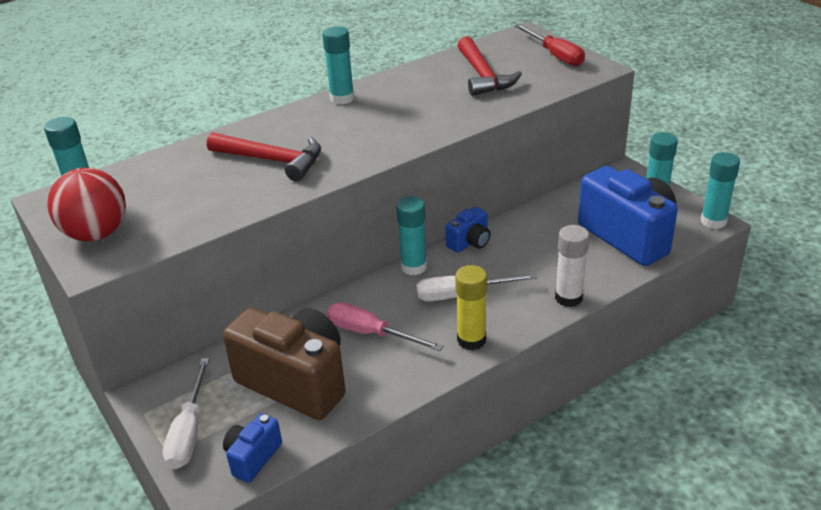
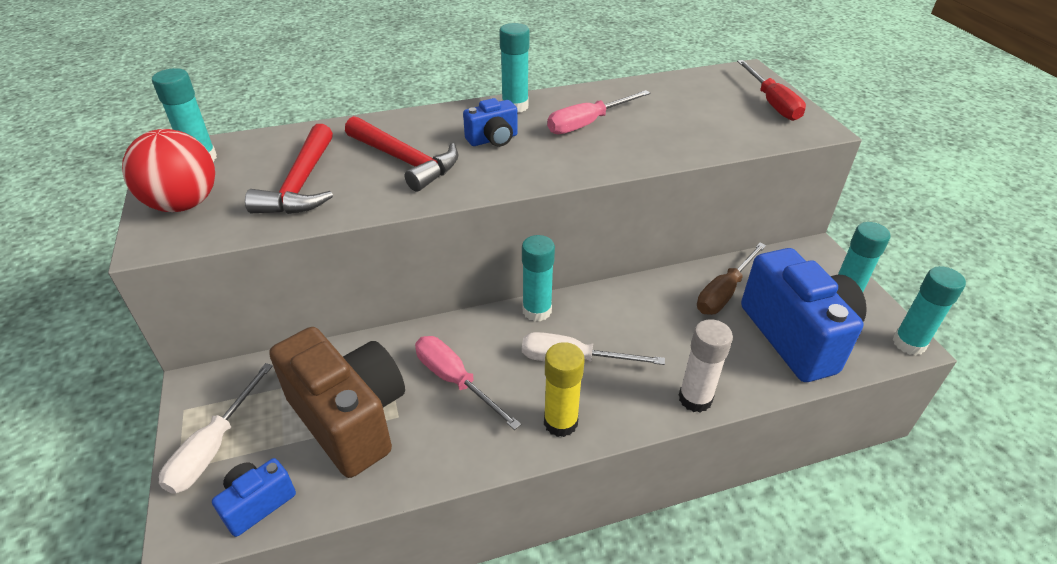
camera: 15 degrees right, 5 degrees up
(412, 100) = (587, 123): none -> pink screwdriver
(470, 242) = (610, 297): blue camera -> blue camera (493, 139)
(483, 76) = (679, 111): red hammer -> red hammer (301, 184)
(561, 218) = (724, 292): none -> brown screwdriver

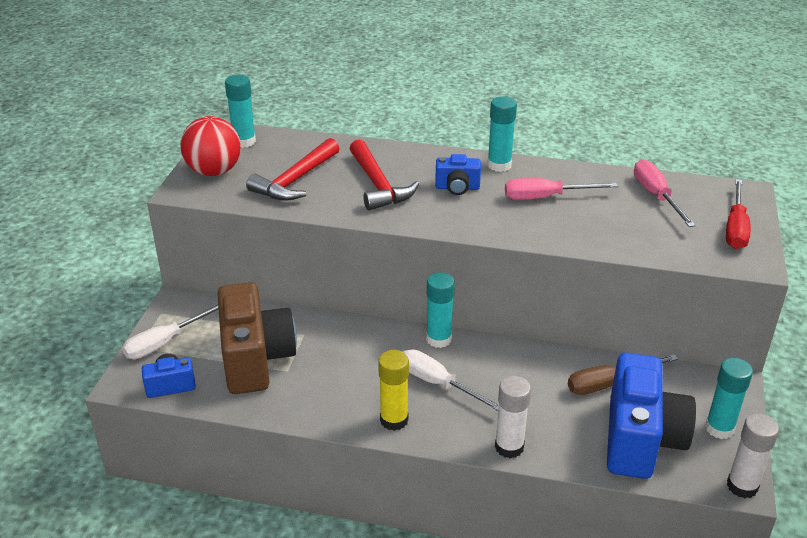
camera: 30 degrees right, 5 degrees down
(455, 380) = (341, 363): pink screwdriver -> pink screwdriver (656, 196)
(909, 343) = (742, 486): turquoise glue stick -> white glue stick

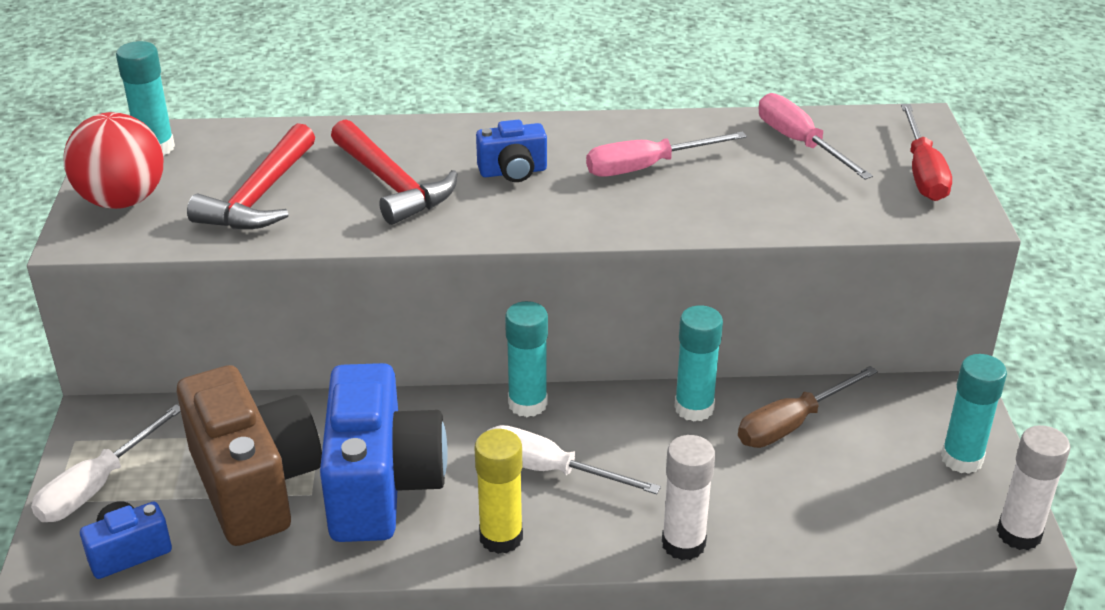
camera: 15 degrees left, 0 degrees up
(499, 165) = (562, 130): turquoise glue stick -> turquoise glue stick (694, 408)
(640, 440) = (862, 496): blue camera -> blue camera (382, 486)

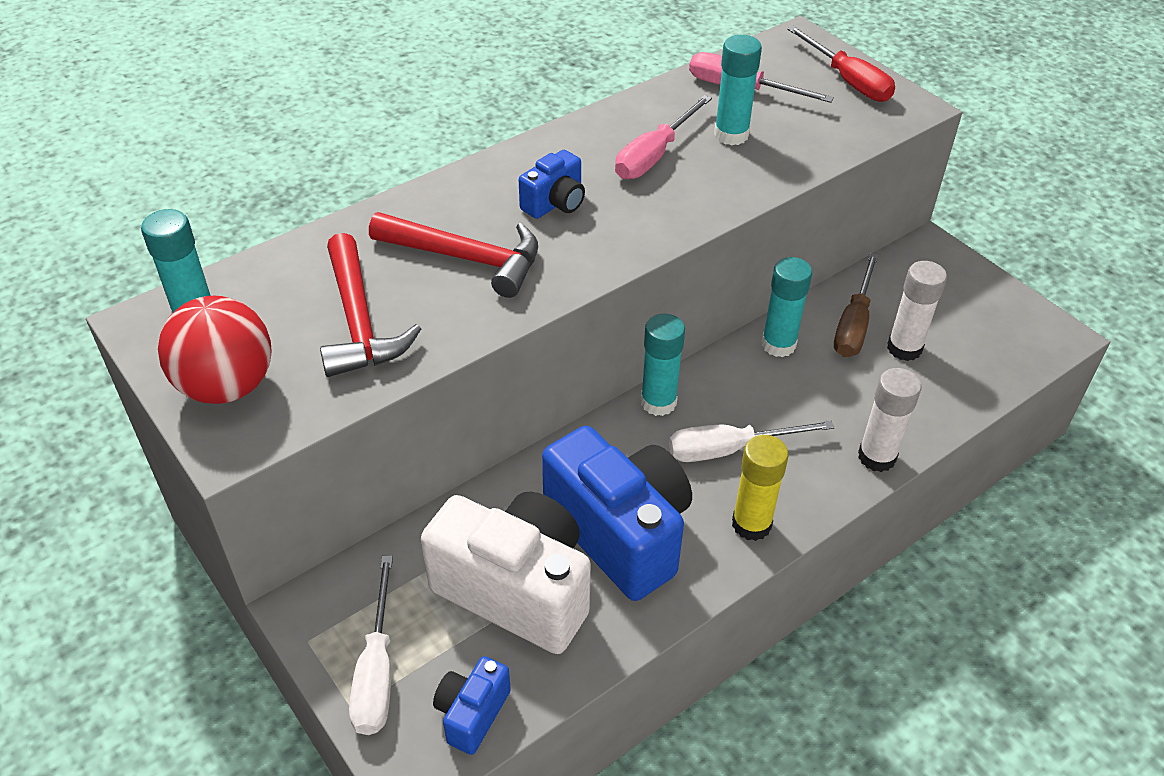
camera: 35 degrees left, 10 degrees up
(255, 485) = (517, 590): brown camera -> white camera
(961, 459) = (979, 297): turquoise glue stick -> turquoise glue stick (731, 135)
(1019, 534) = (1060, 335): white glue stick -> white glue stick (904, 348)

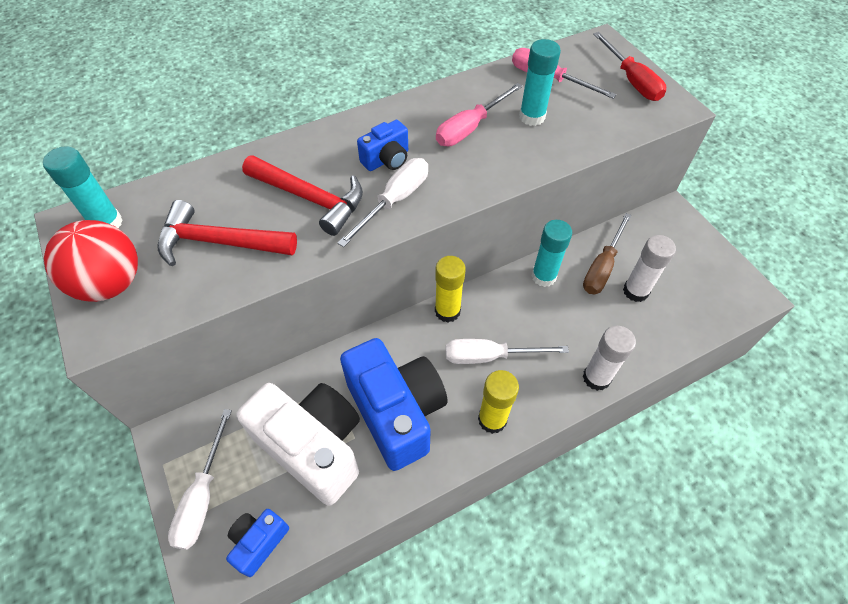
camera: 10 degrees right, 10 degrees up
(359, 322) = (219, 242): red hammer -> red hammer turned 105 degrees clockwise
(580, 250) = (395, 201): none -> white screwdriver
(658, 402) = (447, 311): turquoise glue stick -> yellow glue stick

